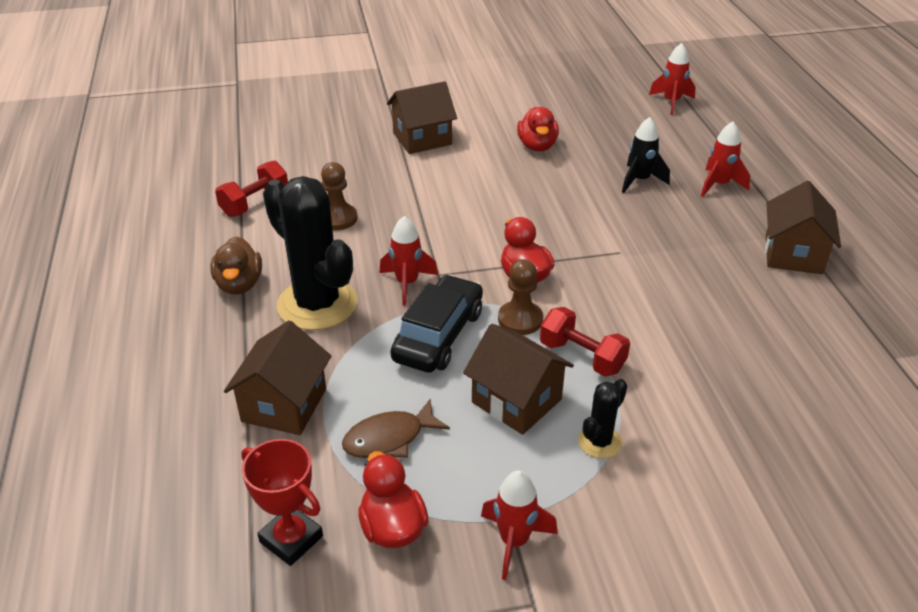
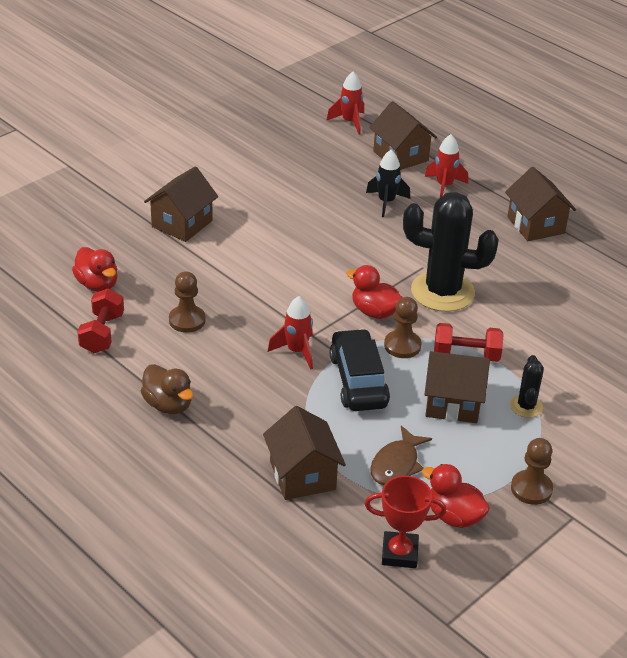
camera: 35 degrees left, 0 degrees up
(317, 304) = (246, 395): black cactus -> black cactus (442, 292)
(514, 541) = (531, 489): red rocket -> brown pawn
(537, 146) = (282, 198): red duck -> red duck (97, 284)
(696, 145) = (400, 156): none -> brown house

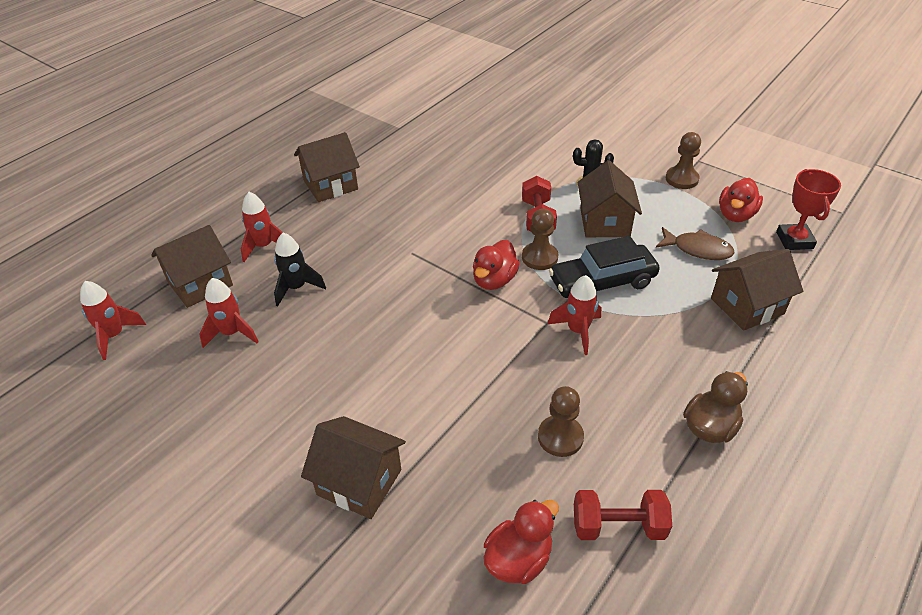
camera: 95 degrees left, 5 degrees up
(340, 172) = (232, 333): none -> red rocket
(442, 292) = (449, 237): black cactus -> none

